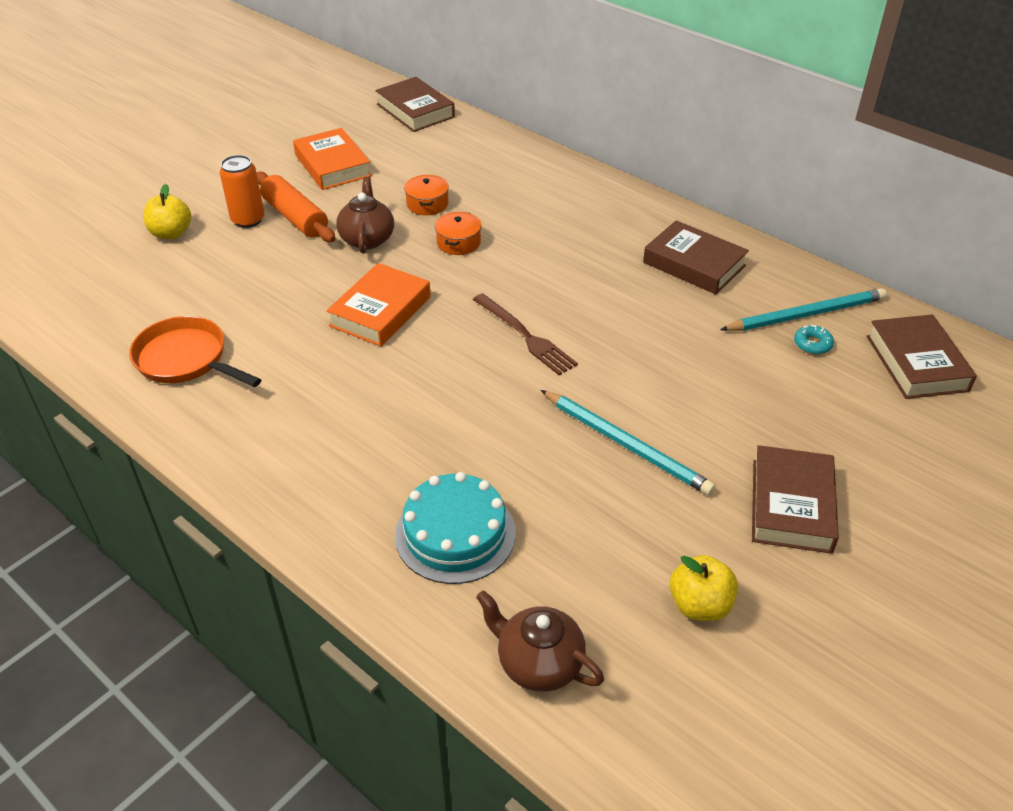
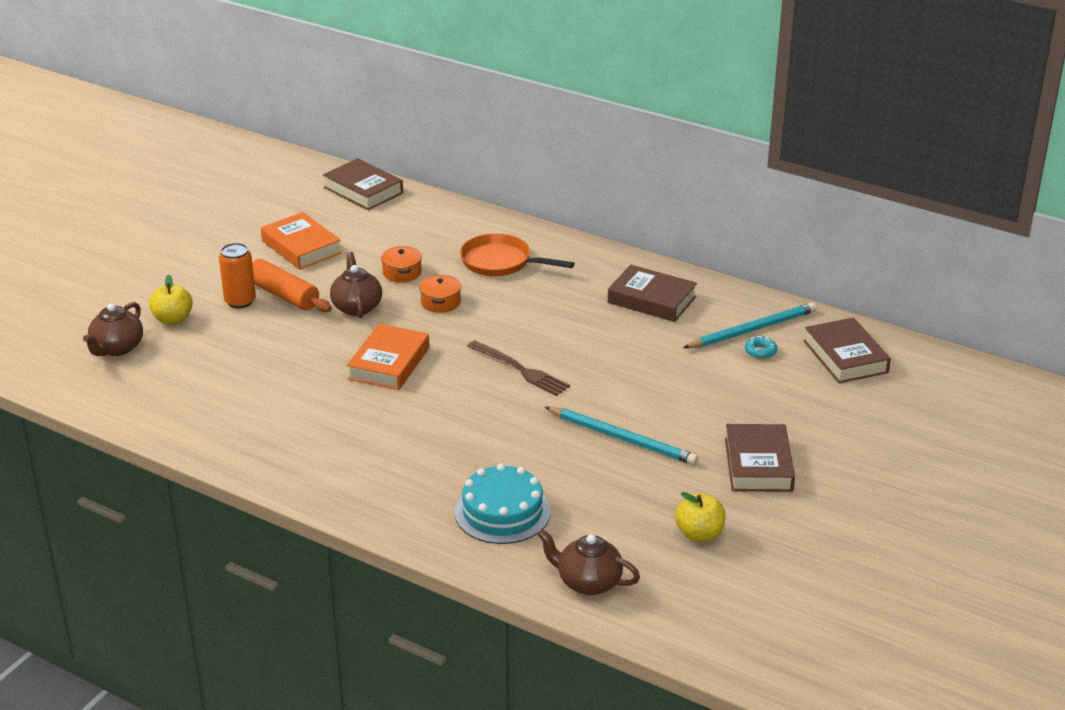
camera: 10 degrees left, 10 degrees down
(100, 261) = (117, 348): none -> brown teapot
(186, 359) = (232, 417): orange pan -> orange pan (500, 262)

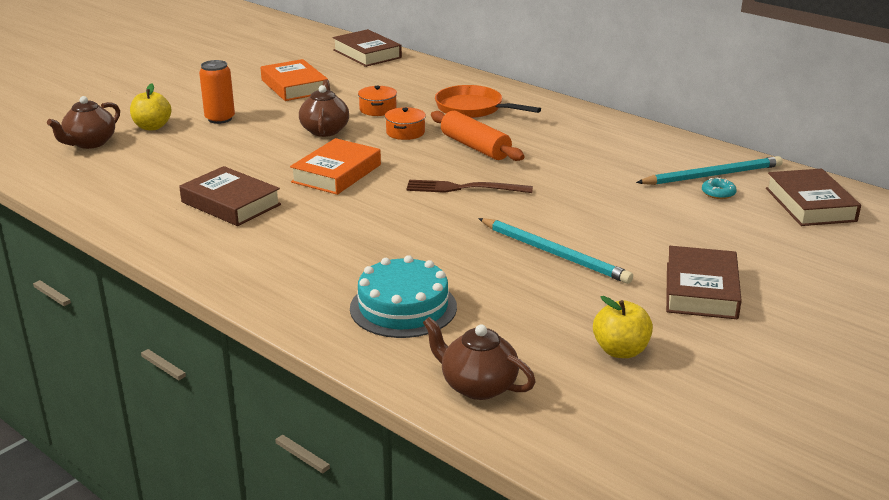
camera: 10 degrees right, 5 degrees down
(284, 295) = (262, 117): orange rolling pin -> orange rolling pin (475, 147)
(520, 369) = (464, 188): brown fork -> brown fork turned 135 degrees clockwise
(651, 300) = (613, 145): brown book -> brown book (231, 203)

